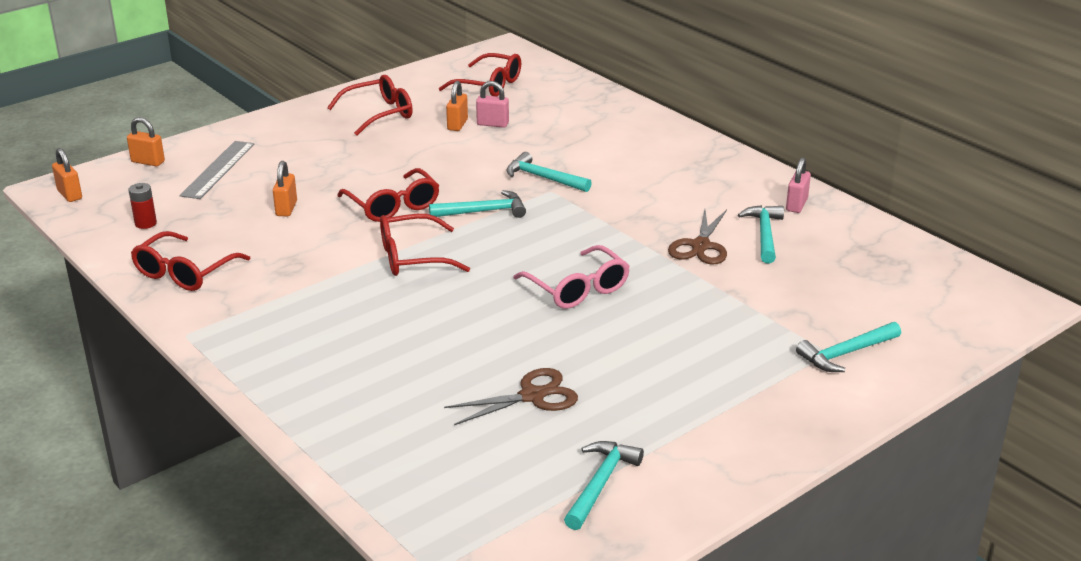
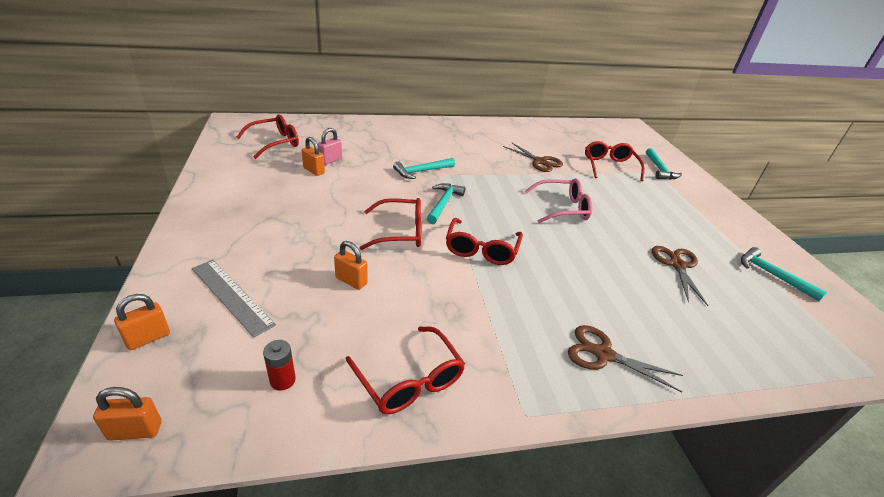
camera: 65 degrees left, 5 degrees up
(298, 363) = (603, 354): none -> brown scissors
(378, 114) = (252, 190): red glasses -> red glasses (609, 166)
(764, 234) = (540, 145): turquoise hammer -> none
(796, 205) = (518, 128): pink padlock -> none

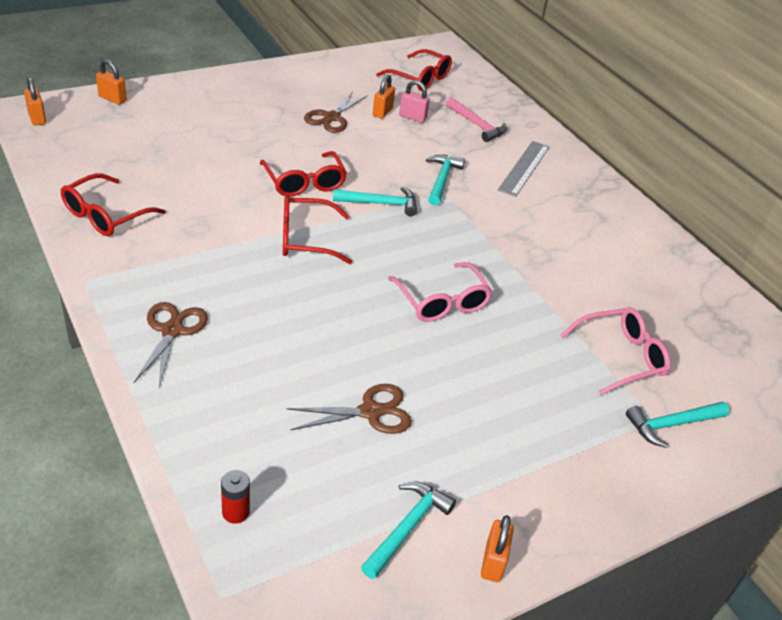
camera: 70 degrees right, 5 degrees up
(231, 296) = (168, 117): grey ruler -> grey ruler (524, 168)
(282, 380) = (90, 159): red battery -> red battery (235, 512)
(351, 281) = (213, 167): orange padlock -> orange padlock (493, 562)
(358, 140) = (477, 125): none -> pink hammer
(421, 171) = (441, 180): turquoise hammer -> turquoise hammer turned 60 degrees clockwise
(540, 162) = (563, 278): brown scissors -> brown scissors (331, 118)
(609, 166) = (620, 357): red glasses -> pink glasses

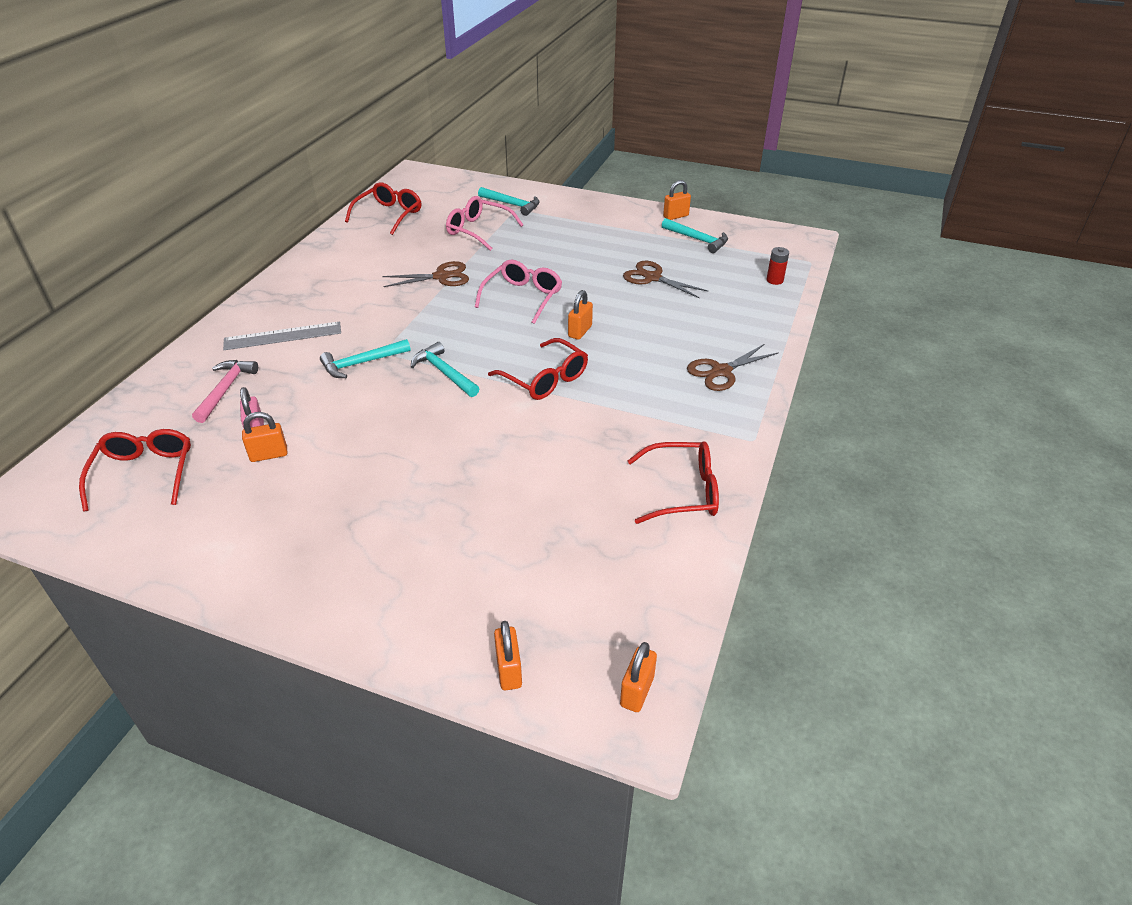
camera: 125 degrees left, 0 degrees up
(304, 182) = (470, 425): red glasses -> red glasses (388, 215)
(331, 118) = (326, 478): brown scissors -> brown scissors (441, 277)
(343, 297) = (580, 331): none -> orange padlock
(407, 527) = (697, 239): turquoise hammer -> turquoise hammer turned 135 degrees counterclockwise

